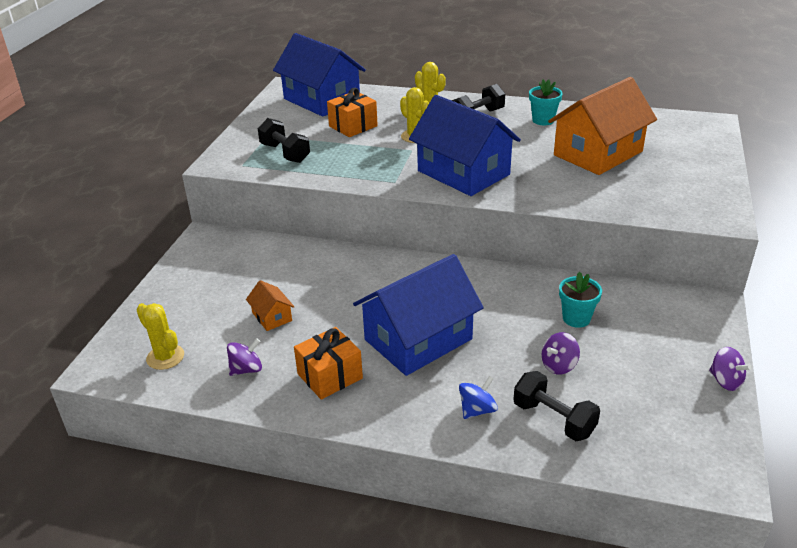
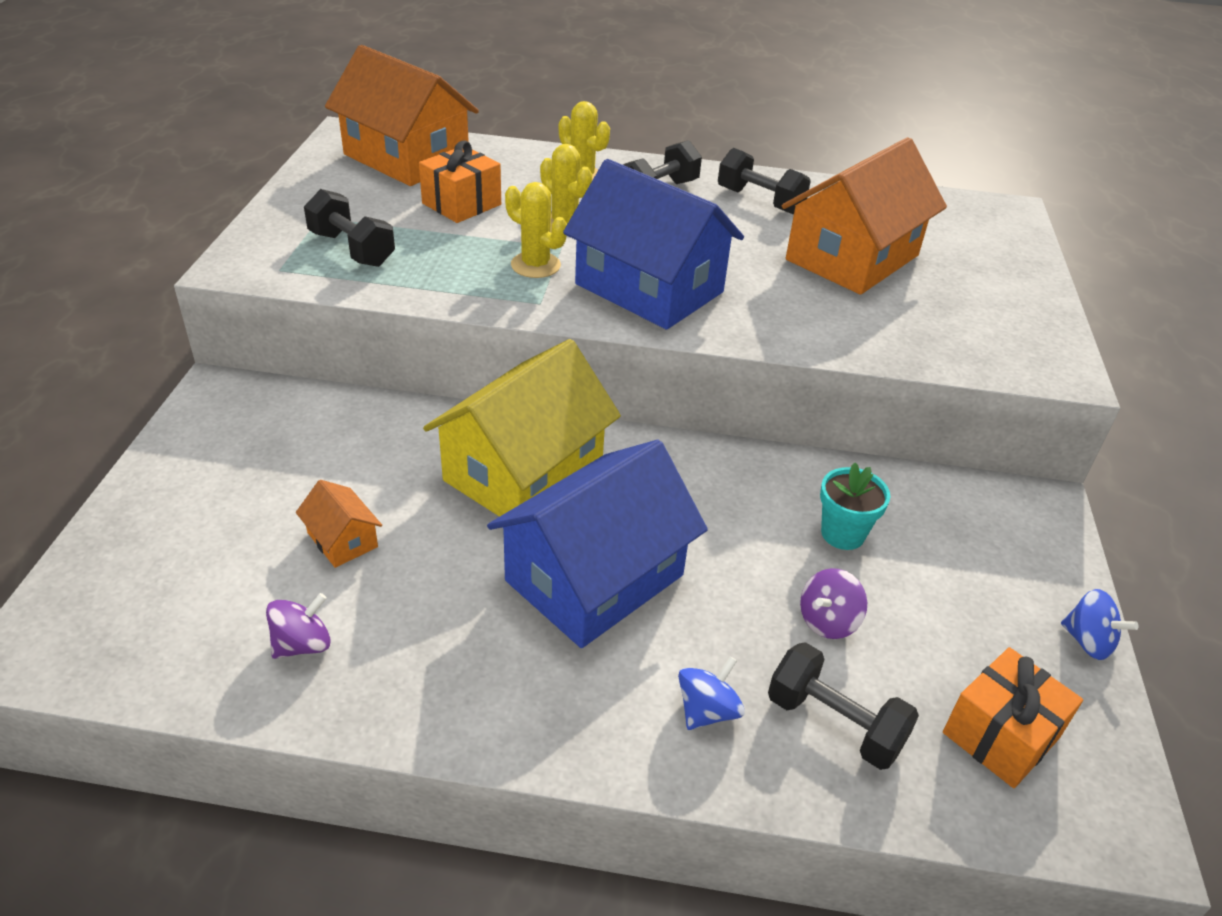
camera: 10 degrees left, 5 degrees up
(165, 357) = (154, 624): yellow cactus -> yellow cactus (535, 265)
(321, 100) = (406, 158): blue house -> orange house
(330, 376) = (451, 653): orange gift -> orange gift (1000, 735)
(381, 282) = (524, 471): none -> yellow house
(543, 120) = (760, 201): turquoise flower pot -> black dumbbell
(725, 381) = (1087, 641): purple spinning top -> blue spinning top

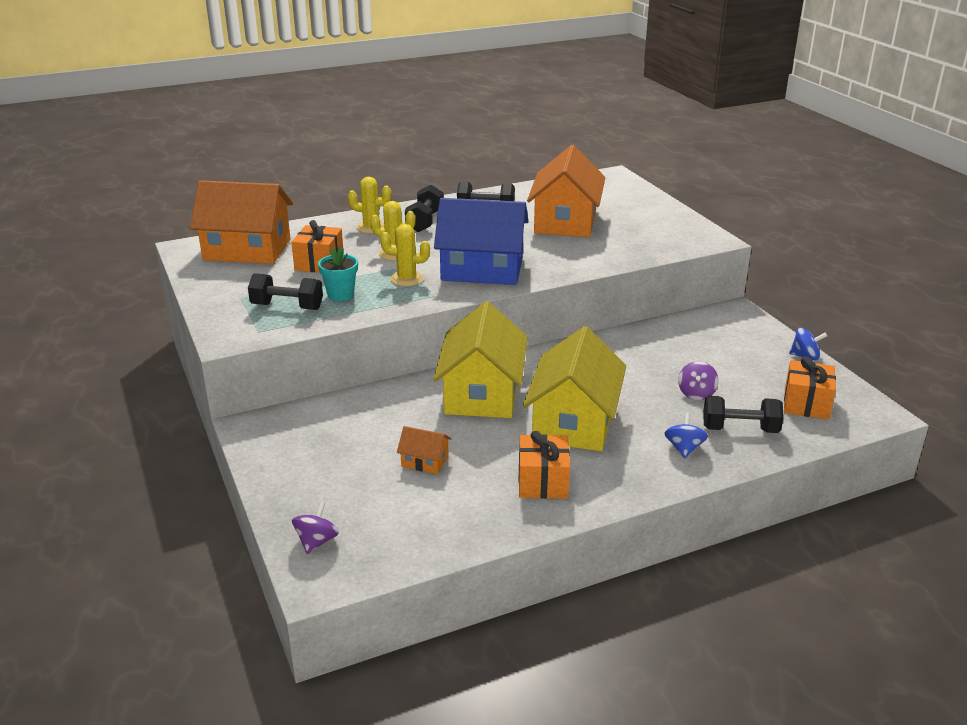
camera: 30 degrees left, 10 degrees down
(302, 644) = (464, 510): purple spinning top -> purple spinning top (316, 541)
(448, 655) = (543, 482): none -> orange gift
(595, 578) = (574, 422): blue house -> yellow house
(842, 534) = (665, 357): turquoise flower pot -> turquoise flower pot (340, 295)

